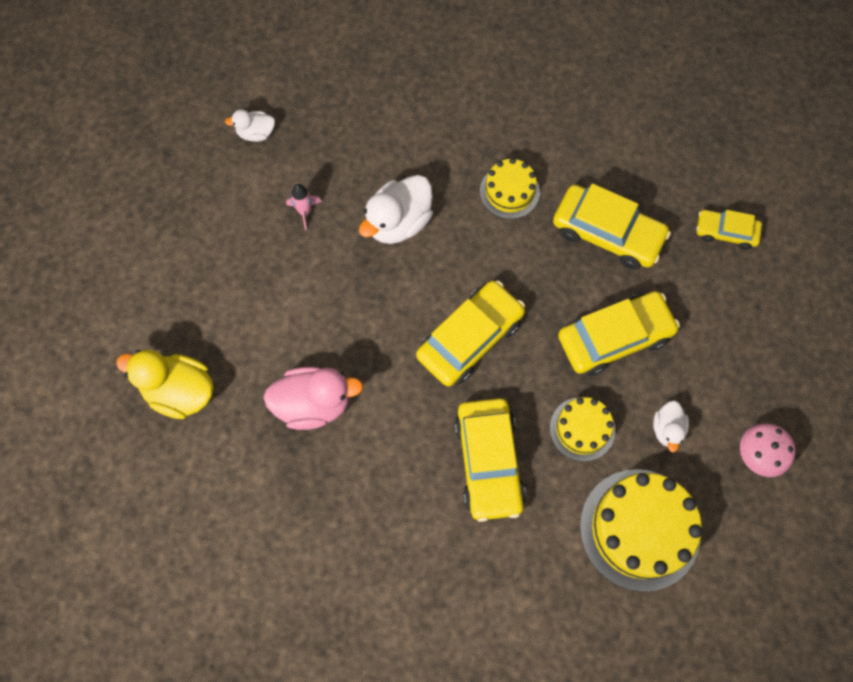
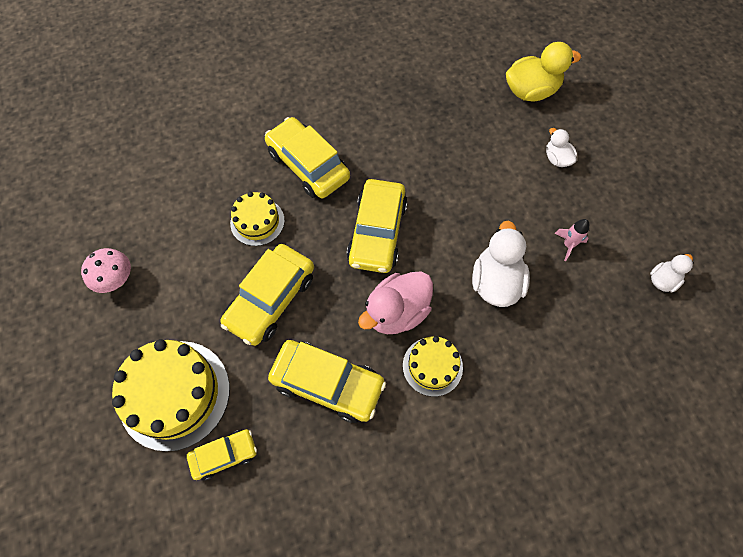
camera: 145 degrees right, 5 degrees down
(314, 404) = (446, 132): pink duck -> pink duck (397, 312)
(607, 233) = (328, 383): yellow car -> yellow car turned 150 degrees counterclockwise
(640, 529) = (182, 185): yellow cake -> yellow cake (174, 394)
(667, 429) = (194, 258): white duck -> white duck (557, 159)

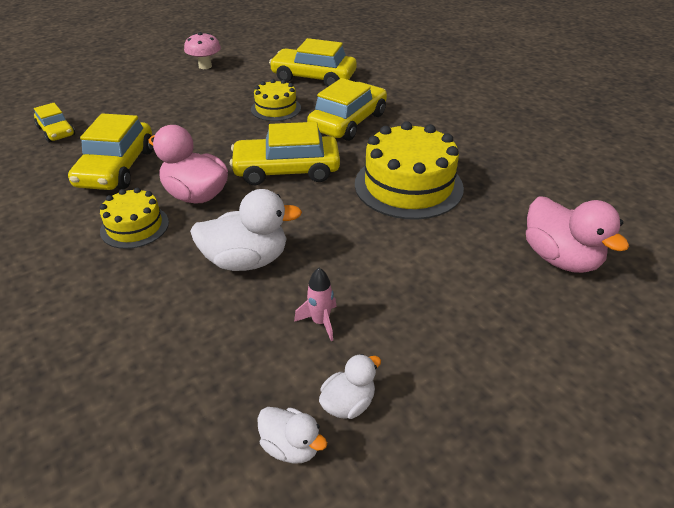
camera: 75 degrees right, 25 degrees down
(174, 394) = (110, 103): yellow cake -> yellow cake (408, 185)
(271, 299) = (199, 127): yellow car -> yellow car (313, 77)
(531, 91) = (560, 258): yellow duck -> pink duck
(557, 159) = (460, 296): white duck -> white duck (348, 403)

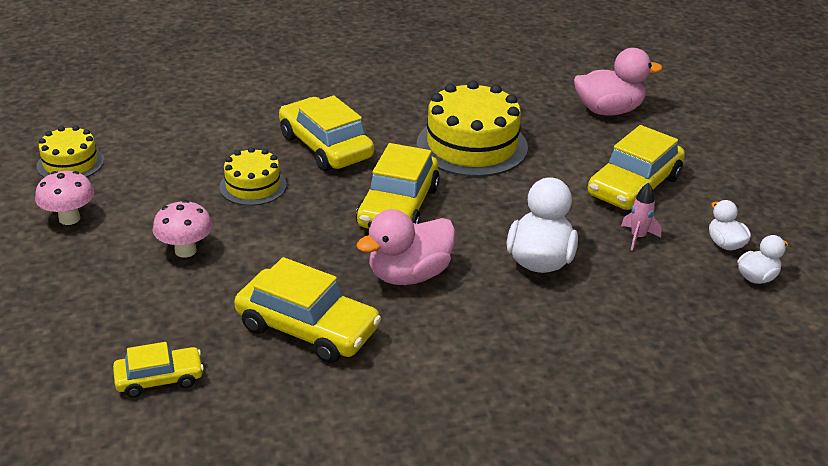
camera: 70 degrees left, 5 degrees down
(134, 226) = (445, 325): yellow cake -> yellow cake (70, 163)
(188, 106) = (185, 250): none -> pink mushroom
(313, 77) = (194, 143): yellow car -> yellow car (634, 186)

